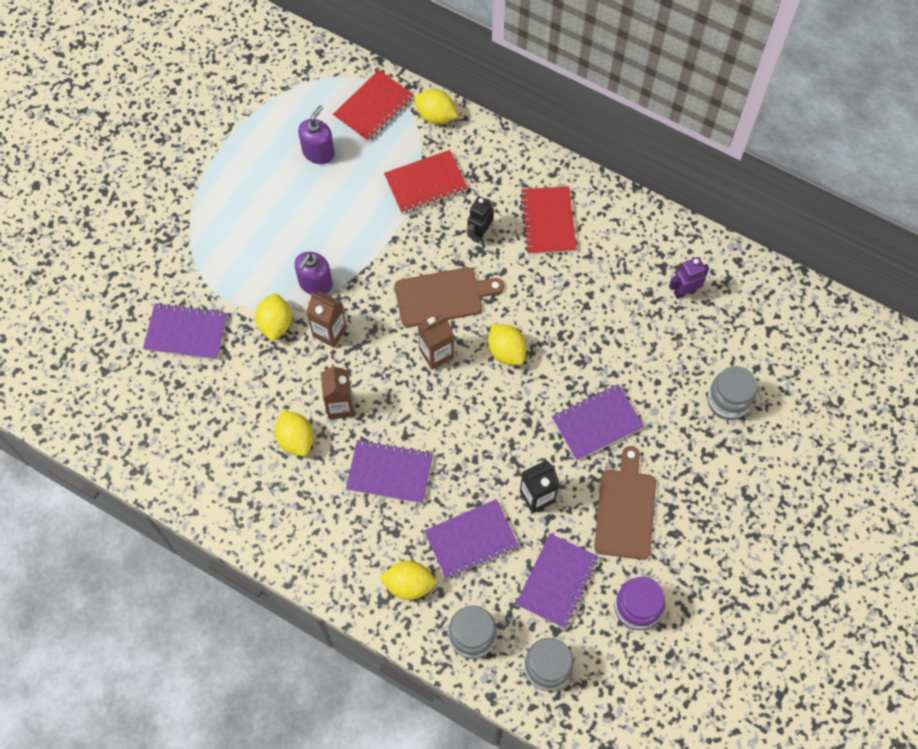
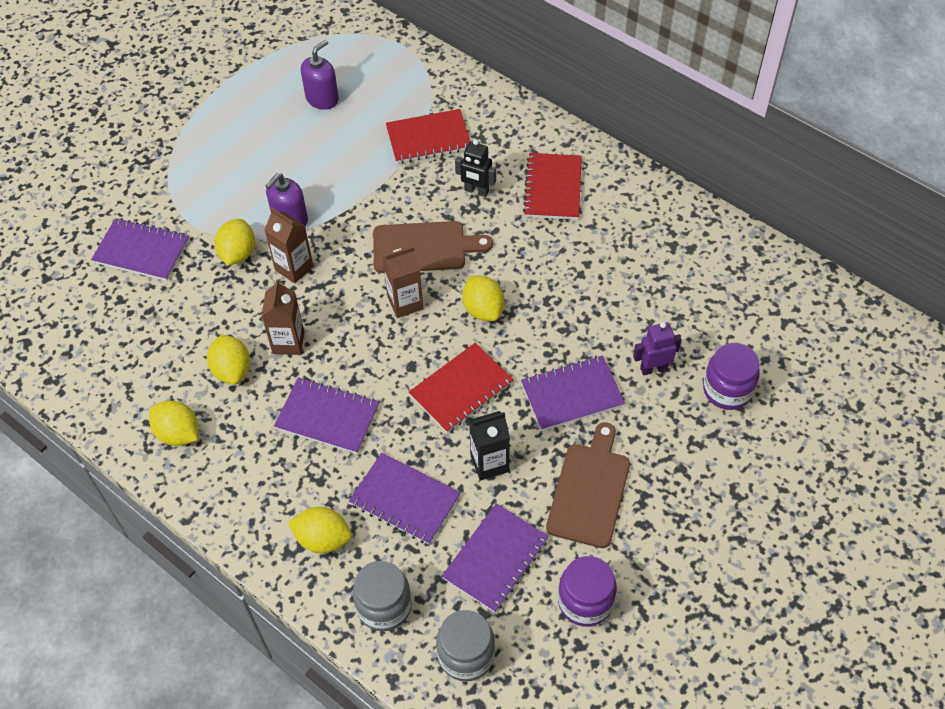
camera: 10 degrees right, 10 degrees down
(373, 107) = (389, 64): red notebook -> red notebook (461, 389)
(435, 116) = (452, 78): yellow lemon -> yellow lemon (178, 433)
(471, 540) = (404, 500): purple notebook -> purple notebook turned 45 degrees clockwise
(479, 233) = (476, 191): black robot -> black robot turned 105 degrees counterclockwise
(684, 291) = (693, 272): purple robot -> purple robot (653, 368)
(728, 401) = (727, 390): grey jar -> purple jar

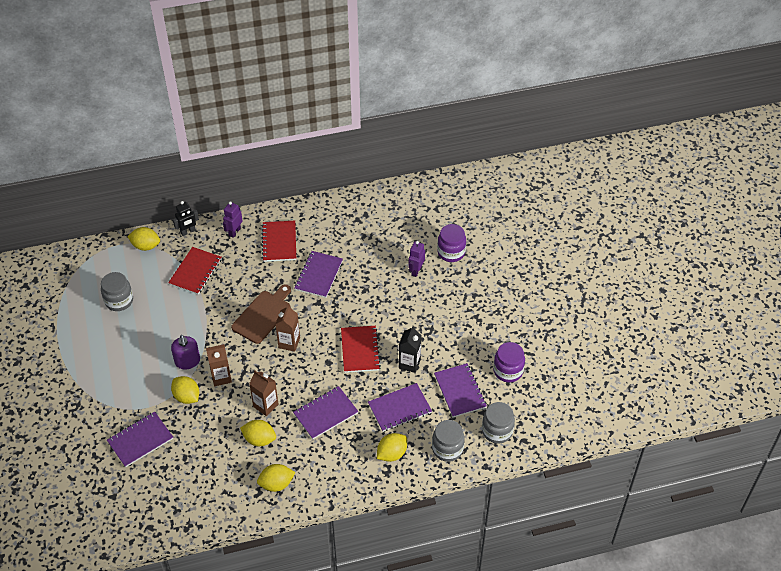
camera: 55 degrees left, 5 degrees down
(322, 99) = (119, 301): purple soap dispenser -> grey jar
(476, 191) = (250, 273): black robot -> black robot (188, 231)
(483, 309) = (323, 314): yellow lemon -> yellow lemon (146, 246)
(525, 134) = (234, 232): none -> purple robot
(553, 188) = (279, 242): red notebook -> red notebook turned 45 degrees clockwise
(572, 394) = (402, 309): purple notebook -> purple notebook (318, 275)
(590, 490) = (456, 334): brown cutting board -> none

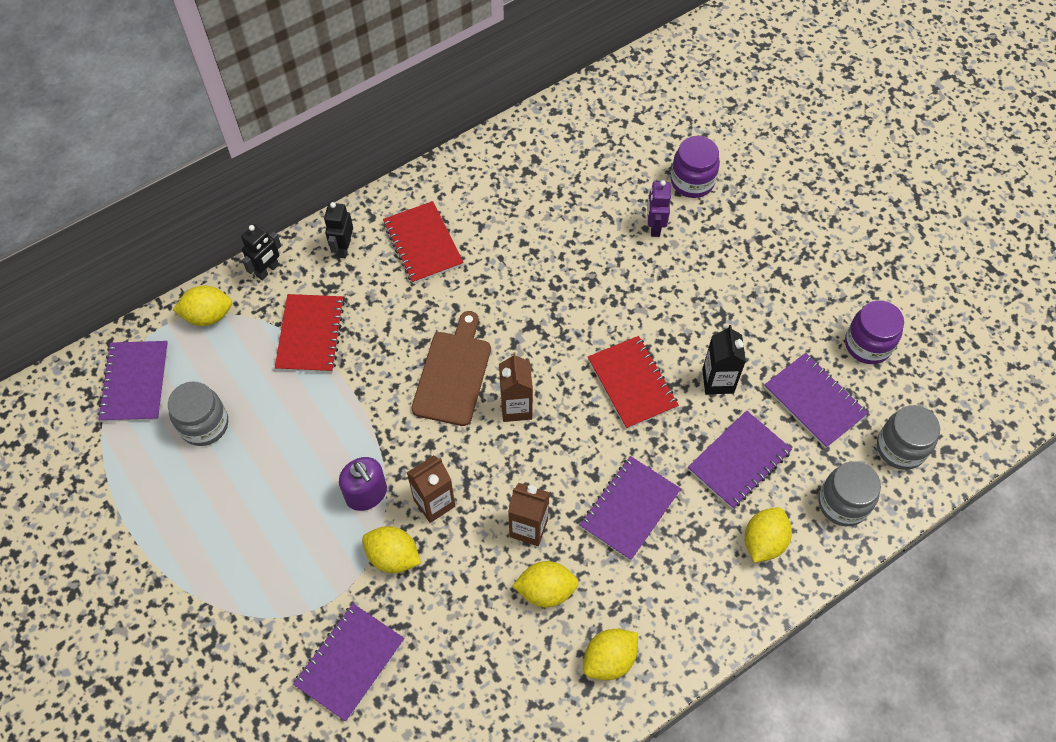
camera: 20 degrees left, 10 degrees up
(234, 232) = (343, 248): purple robot -> black robot
(318, 275) = (510, 280): purple notebook -> purple notebook (135, 382)

